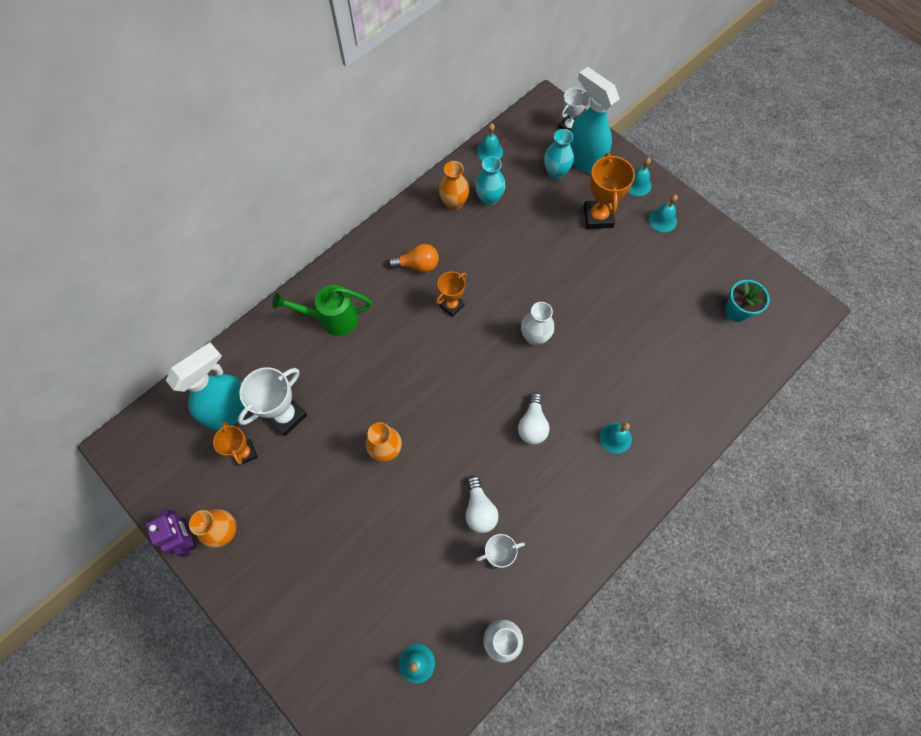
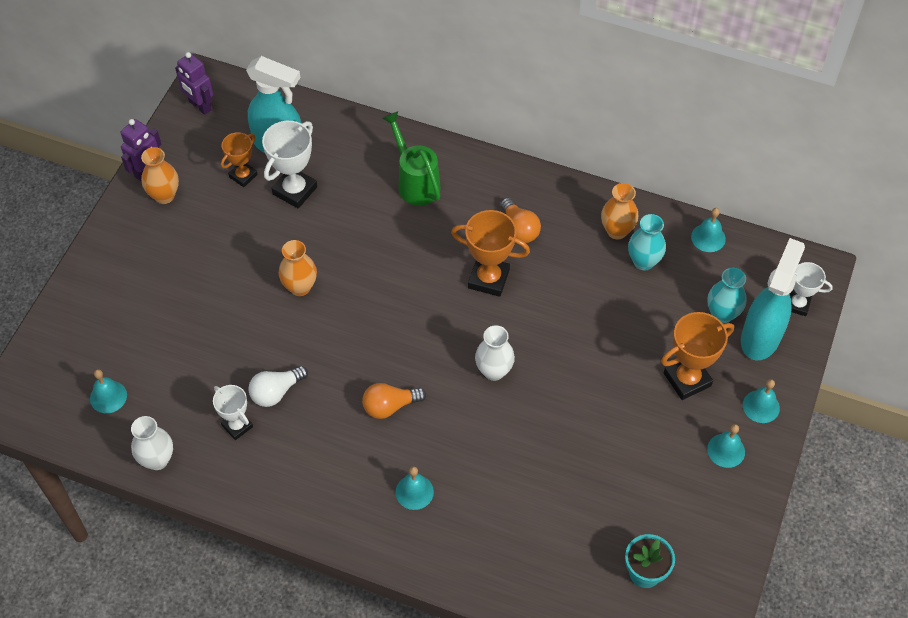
camera: 65 degrees right, 10 degrees down
(144, 462) = (200, 106): none -> purple robot
(286, 415) = (295, 190): white trophy -> white trophy turned 75 degrees counterclockwise
(451, 305) = (488, 279): orange trophy -> orange trophy, size x1.58
(532, 425) = (390, 406): white light bulb -> orange light bulb

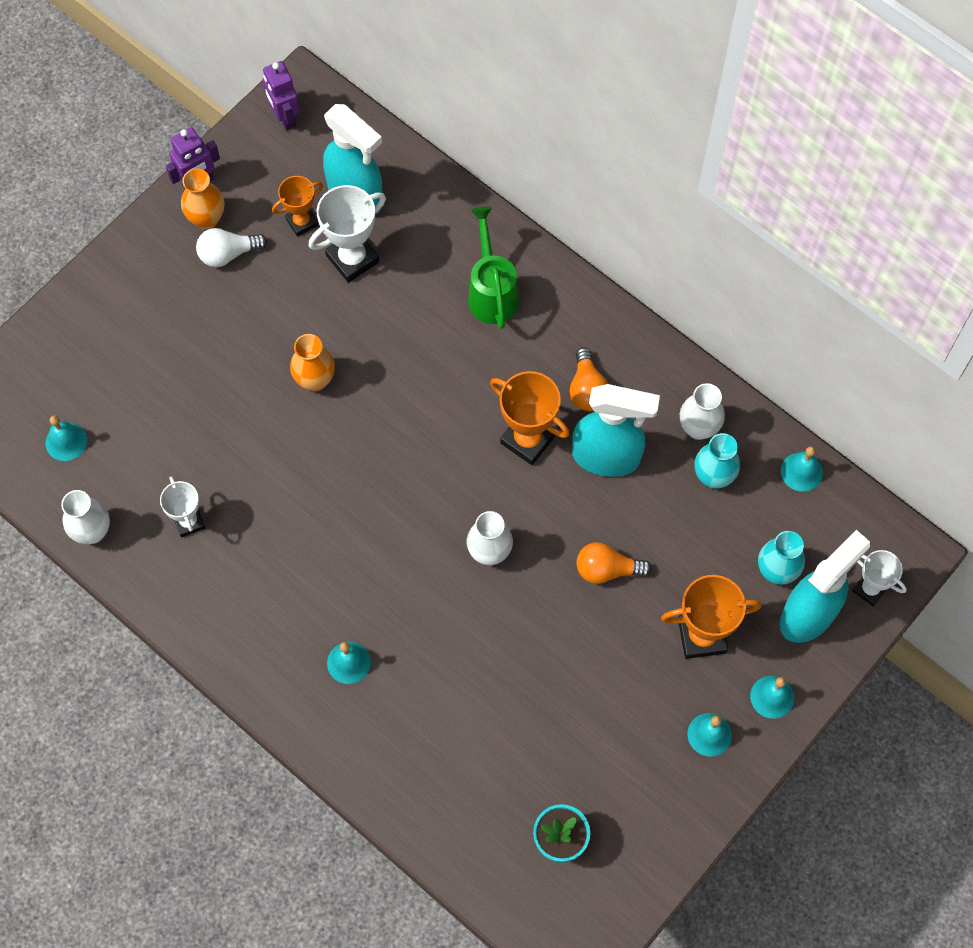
camera: 20 degrees right, 10 degrees up
(276, 392) = (244, 496): white light bulb -> white light bulb (228, 254)
(390, 406) = (360, 555): orange light bulb -> orange light bulb (607, 569)
(556, 272) = (607, 457): none -> turquoise spray bottle
(617, 231) = (698, 428): orange vase -> white vase

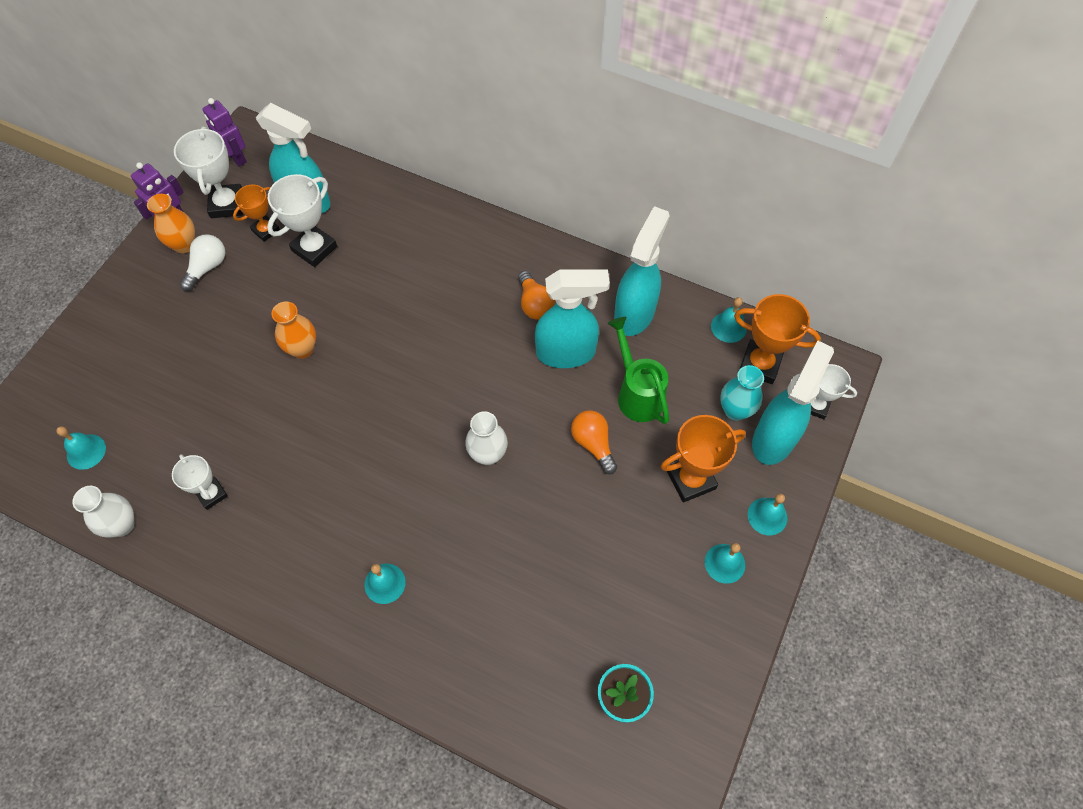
camera: 15 degrees left, 5 degrees down
(228, 254) = (207, 267): white light bulb -> white light bulb turned 150 degrees clockwise
(264, 178) = (227, 204): none -> white trophy
(492, 292) = (436, 249): green watering can -> green watering can (637, 394)
(527, 439) = (496, 354): orange trophy -> orange trophy (760, 364)
(607, 569) = (593, 444): orange light bulb -> orange light bulb turned 75 degrees clockwise
(698, 428) = (634, 313): white vase -> turquoise spray bottle
(713, 476) = (659, 347): turquoise vase -> none

